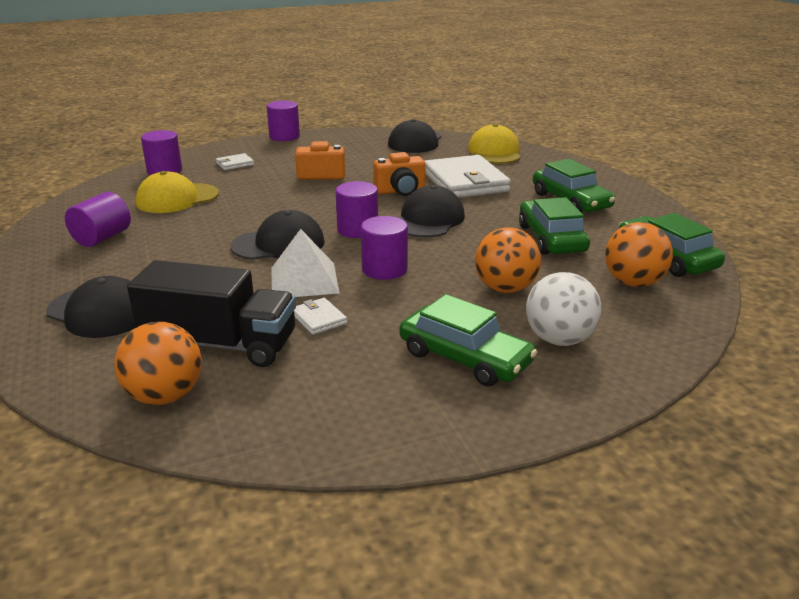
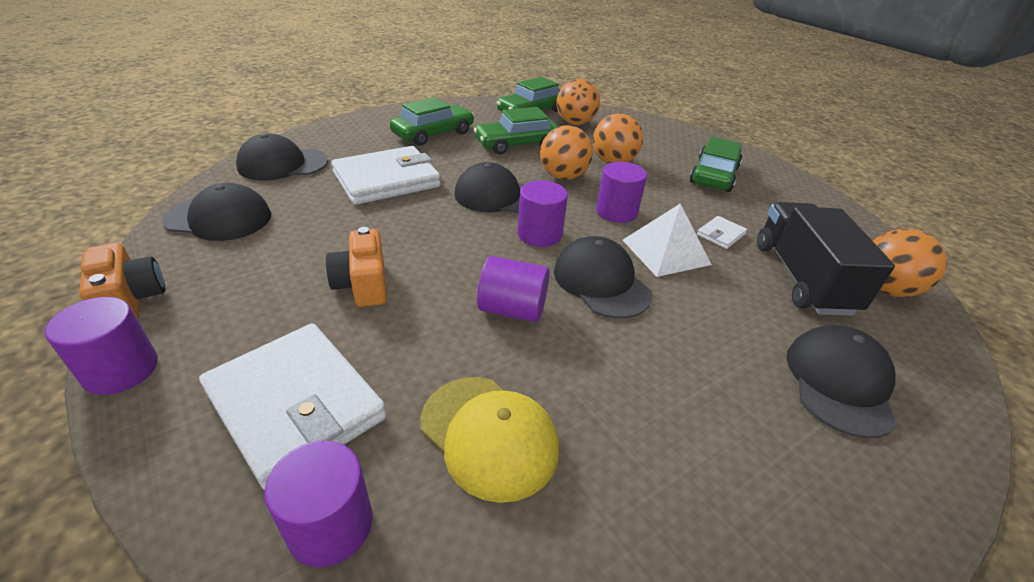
camera: 105 degrees left, 10 degrees up
(102, 238) = (681, 479): purple cylinder -> purple cylinder (512, 309)
(235, 164) = (296, 405): white wallet -> white wallet, size x2.34
(400, 191) = (420, 217): orange camera -> orange camera (131, 300)
(467, 253) = (563, 176): none -> orange ball
(494, 152) = (283, 164): yellow cap -> black cap
(559, 339) = (666, 147): white ball -> none

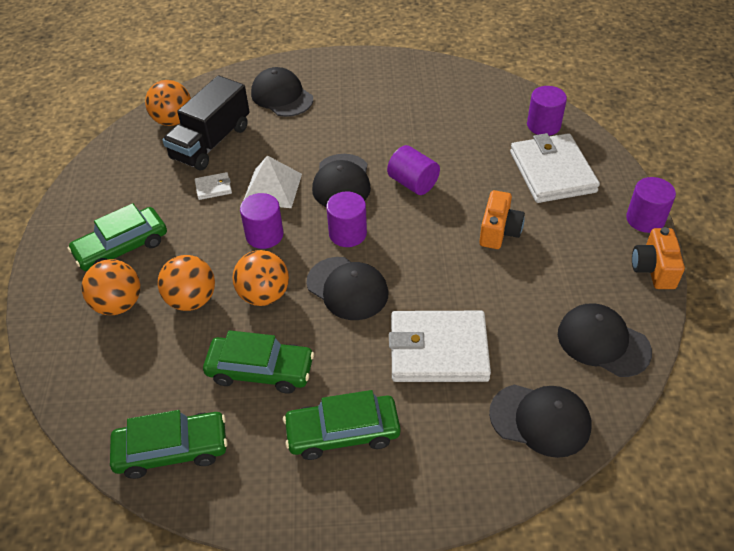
camera: 145 degrees left, 10 degrees up
(489, 435) = (466, 131): yellow cap -> none
(575, 123) = (147, 394): orange ball -> orange ball (118, 304)
(839, 382) = (282, 96): black cap -> black cap turned 90 degrees clockwise

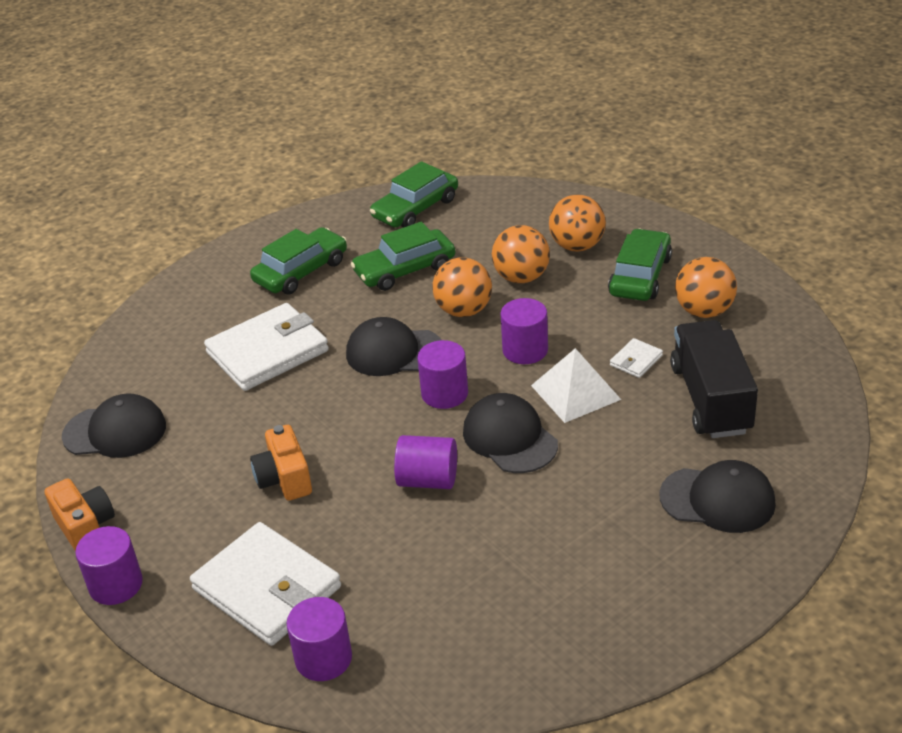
camera: 145 degrees right, 10 degrees down
(173, 120) = (792, 397): orange ball -> orange ball (704, 311)
(540, 420) = (146, 351): black cap -> none

